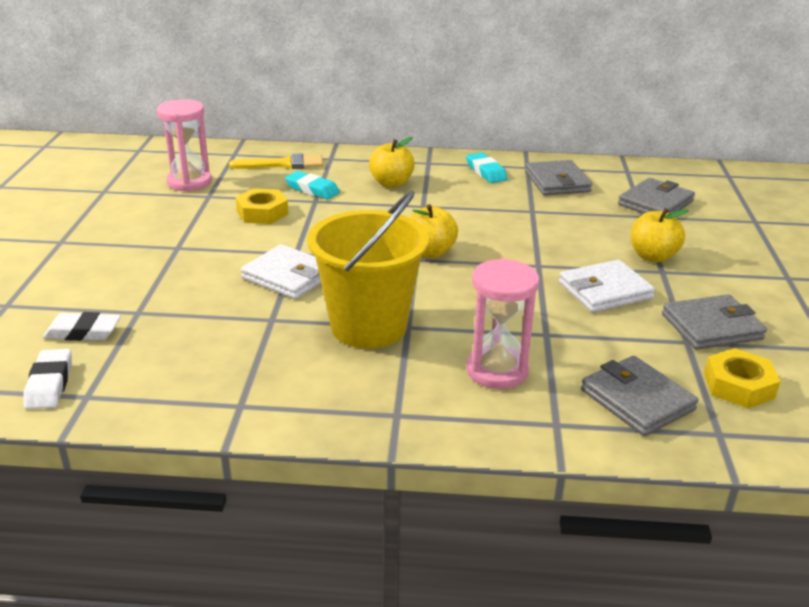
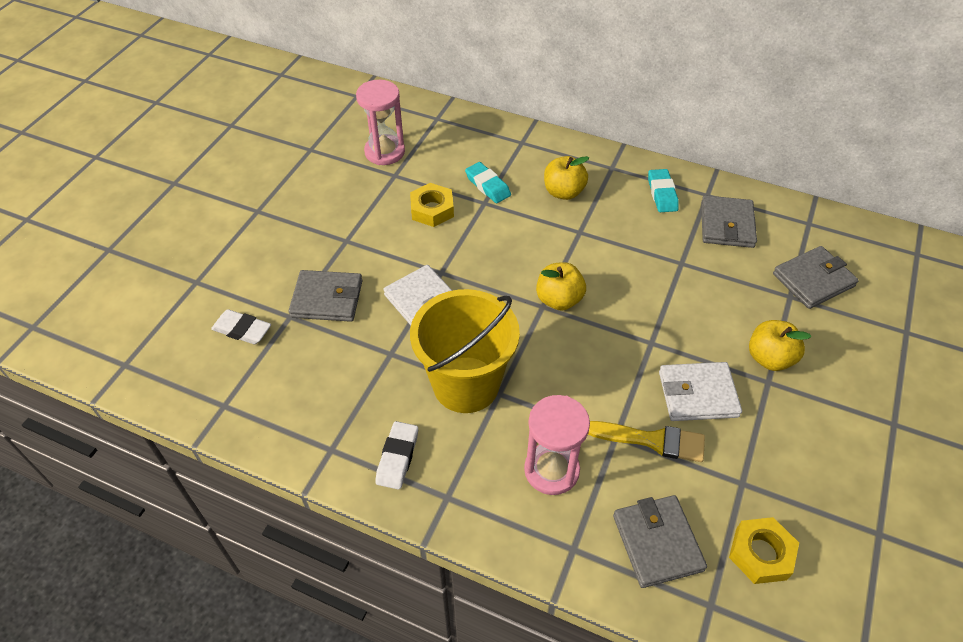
camera: 20 degrees right, 20 degrees up
(49, 384) = (202, 384): white eraser -> white eraser (397, 457)
(283, 164) = (475, 143): yellow brush -> yellow brush (652, 440)
(711, 327) = (776, 470): grey wallet -> grey wallet (327, 299)

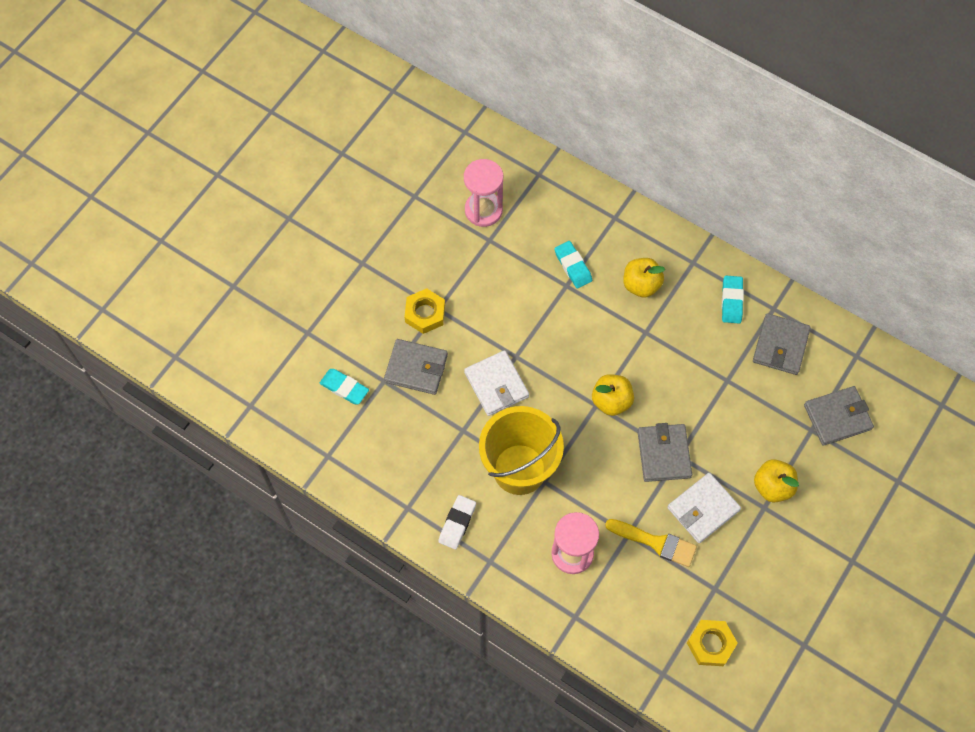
camera: 10 degrees right, 15 degrees up
(242, 330) = (344, 388): white eraser -> turquoise eraser
(432, 209) = (518, 286): yellow nut -> yellow nut (425, 313)
(657, 542) = (637, 623): grey wallet -> grey wallet (663, 454)
(697, 394) = (703, 509): white wallet -> white wallet turned 45 degrees counterclockwise

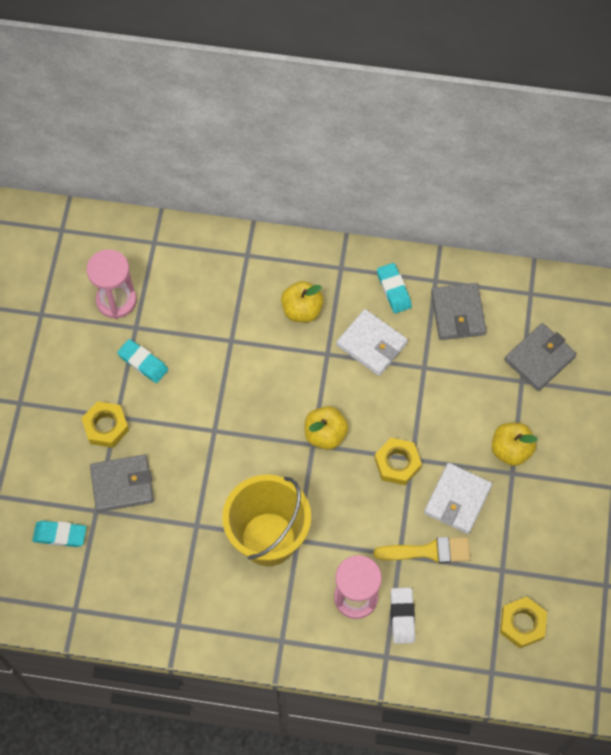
camera: 25 degrees left, 0 degrees up
(457, 523) = (233, 618): white eraser -> white eraser (402, 616)
(496, 384) = (208, 466): white wallet -> white wallet (371, 344)
(573, 266) = (228, 319): turquoise eraser -> turquoise eraser (143, 363)
(663, 454) = (397, 463): grey wallet -> yellow nut

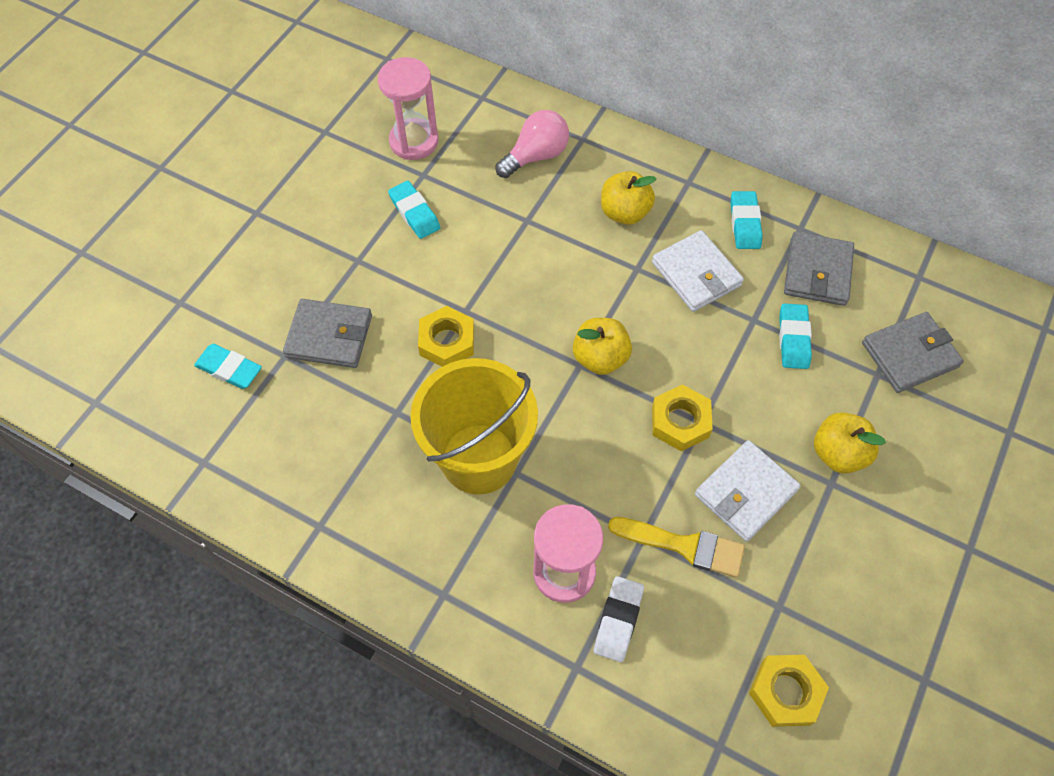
camera: 20 degrees right, 5 degrees down
(106, 427) = (340, 267): yellow nut -> yellow nut (447, 341)
(217, 282) = (536, 156): none -> pink light bulb
(456, 373) = (793, 339): none -> turquoise eraser

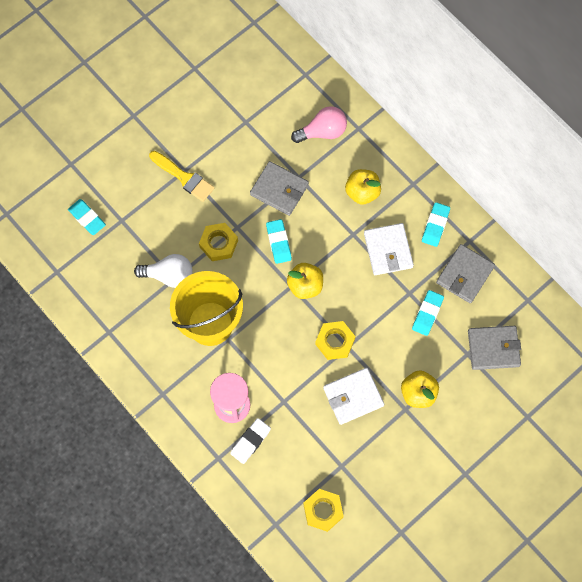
camera: 20 degrees right, 10 degrees up
(329, 336) = (151, 216): grey wallet -> grey wallet (279, 190)
(387, 409) = (169, 275): none -> white light bulb
(414, 141) = (248, 95): pink hourglass -> none
(414, 213) = (230, 148): turquoise eraser -> turquoise eraser (278, 242)
(684, 546) = (304, 414): yellow brush -> yellow brush (184, 177)

